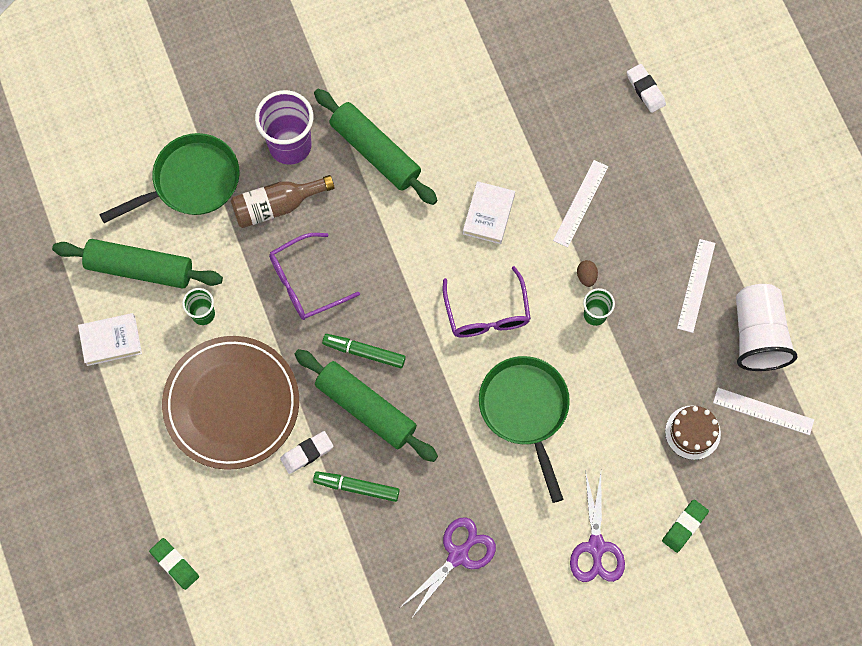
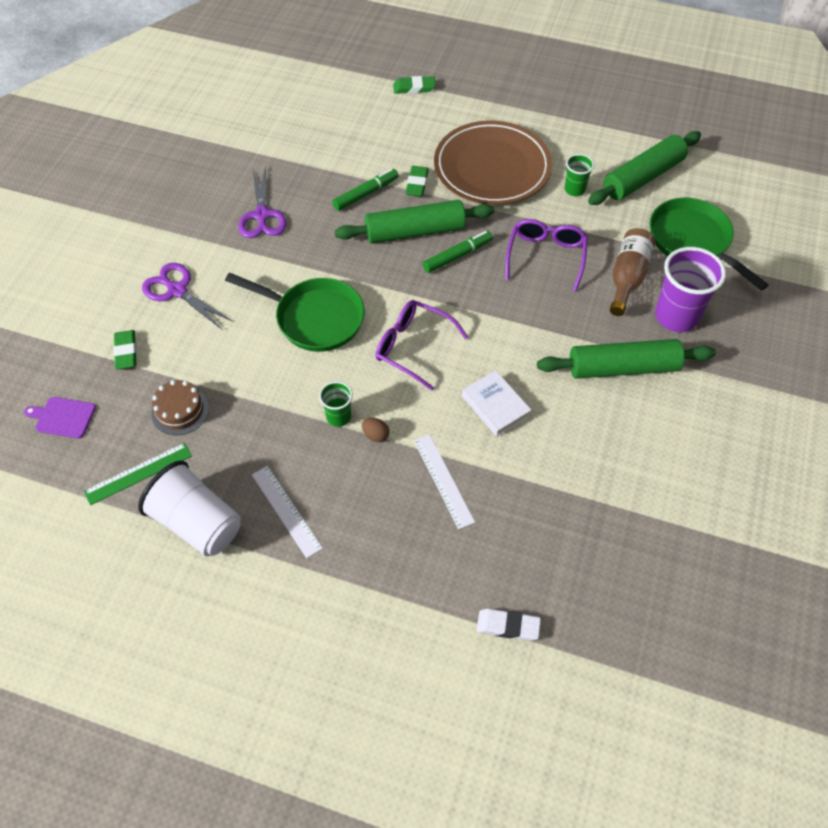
camera: 130 degrees right, 15 degrees down
(111, 340) = (599, 136): white book -> none
(191, 182) = (693, 241): green pan -> green pan turned 135 degrees clockwise
(307, 453) = (417, 184): white eraser -> green eraser
(763, 411) = (138, 473): white ruler -> green ruler
(776, 513) = (63, 417): none -> purple cutting board

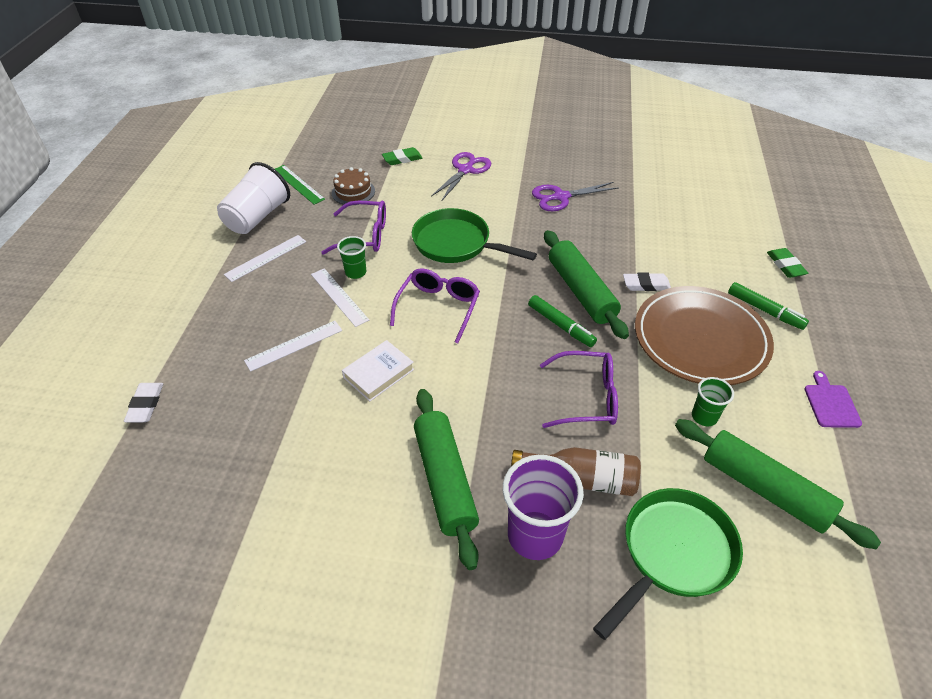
camera: 80 degrees right, 10 degrees down
(63, 417) = (342, 145): purple cutting board -> purple cutting board (830, 403)
(274, 404) = (364, 236): none -> purple glasses
(314, 318) = (456, 243): green pan -> green pan turned 105 degrees clockwise
(366, 194) = (615, 253): green marker -> green marker (765, 310)
(375, 435) = (339, 297): brown egg -> white ruler
(417, 184) = (646, 285): green eraser -> white eraser

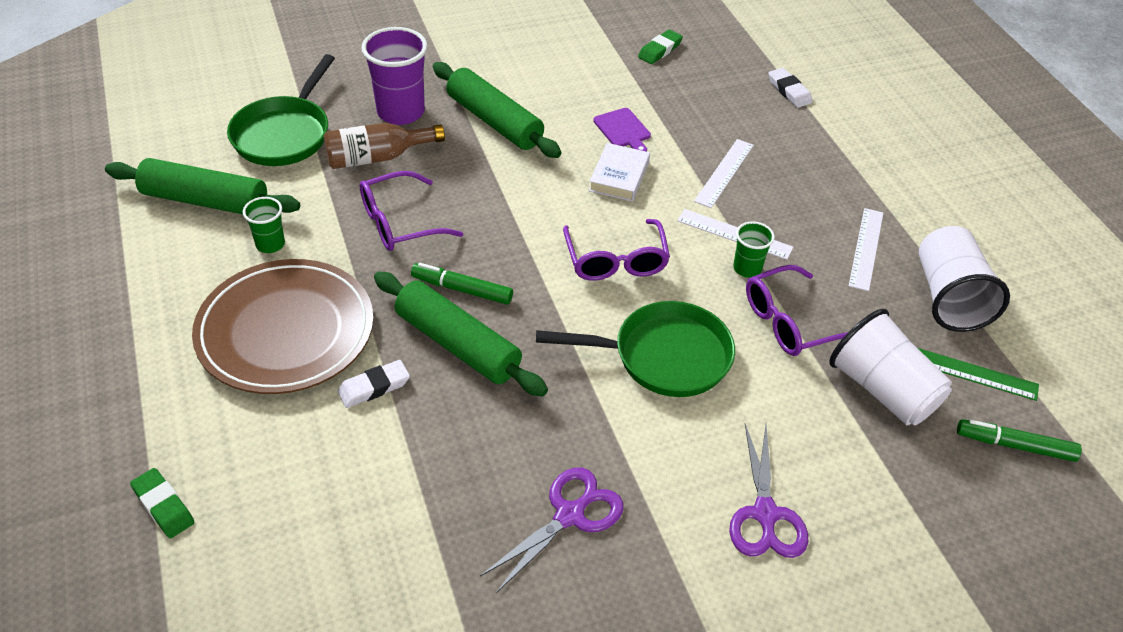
camera: 150 degrees right, 0 degrees up
(353, 192) = (883, 390): brown cake -> white cup
(402, 159) = (887, 496): green eraser -> green eraser (660, 50)
(765, 310) = (200, 405): green marker -> green marker (1014, 445)
(830, 403) = (125, 304): purple cutting board -> purple cutting board (623, 130)

